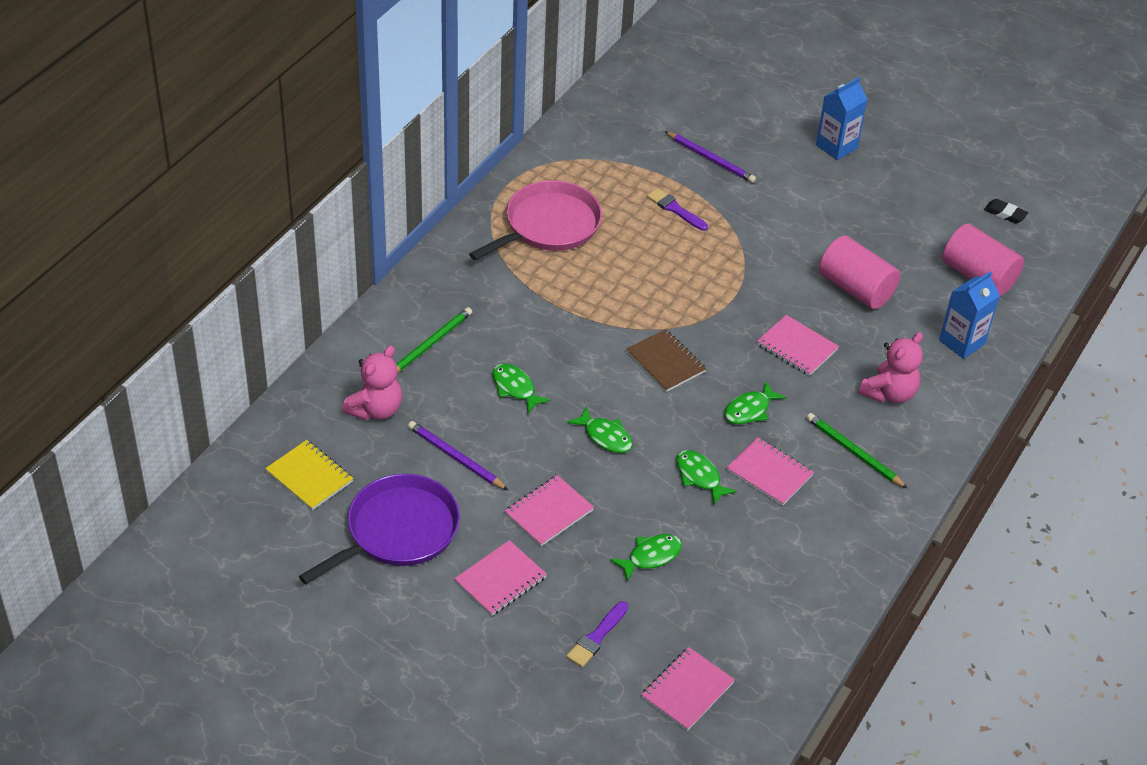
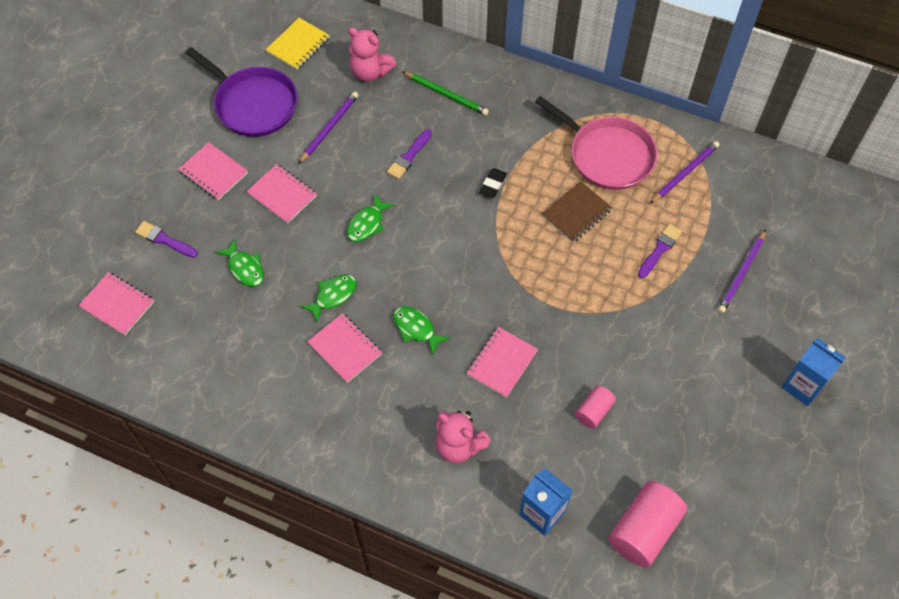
camera: 85 degrees right, 15 degrees up
(515, 388) = (409, 156): green fish -> purple brush
(583, 174) = (684, 173): none -> purple pencil
(665, 362) = (460, 259): brown notebook -> brown notebook (576, 213)
(769, 473) = (345, 349): pink notebook -> pink notebook turned 75 degrees counterclockwise
(854, 452) = (379, 416): green pencil -> none
(855, 288) = (593, 411): pink cylinder -> pink cylinder, size x0.54
(1005, 213) = (752, 560): black eraser -> black eraser (492, 185)

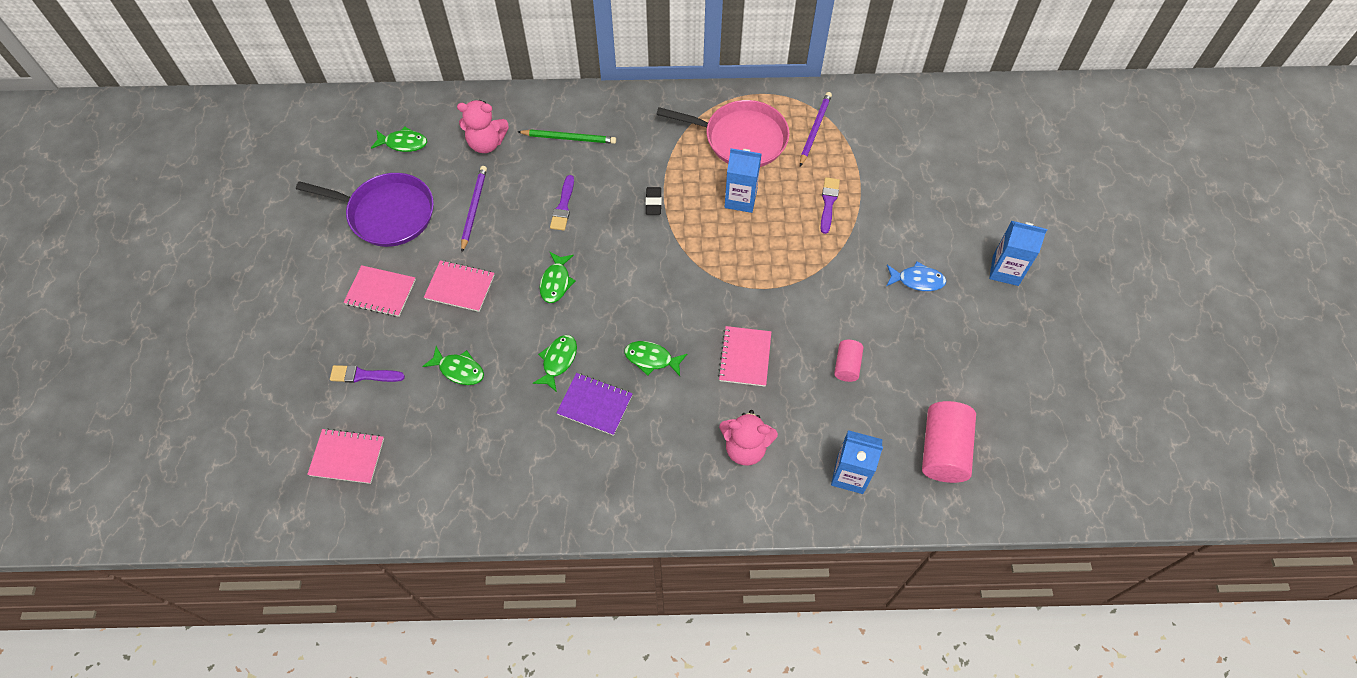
camera: 25 degrees left, 0 degrees up
(298, 45) = (403, 143): yellow notebook -> green fish
(345, 349) = (595, 405): pink notebook -> purple notebook
(576, 213) = (740, 199): brown notebook -> blue carton
(707, 359) = (917, 280): none -> blue fish
(741, 273) = (906, 196): purple pencil -> none

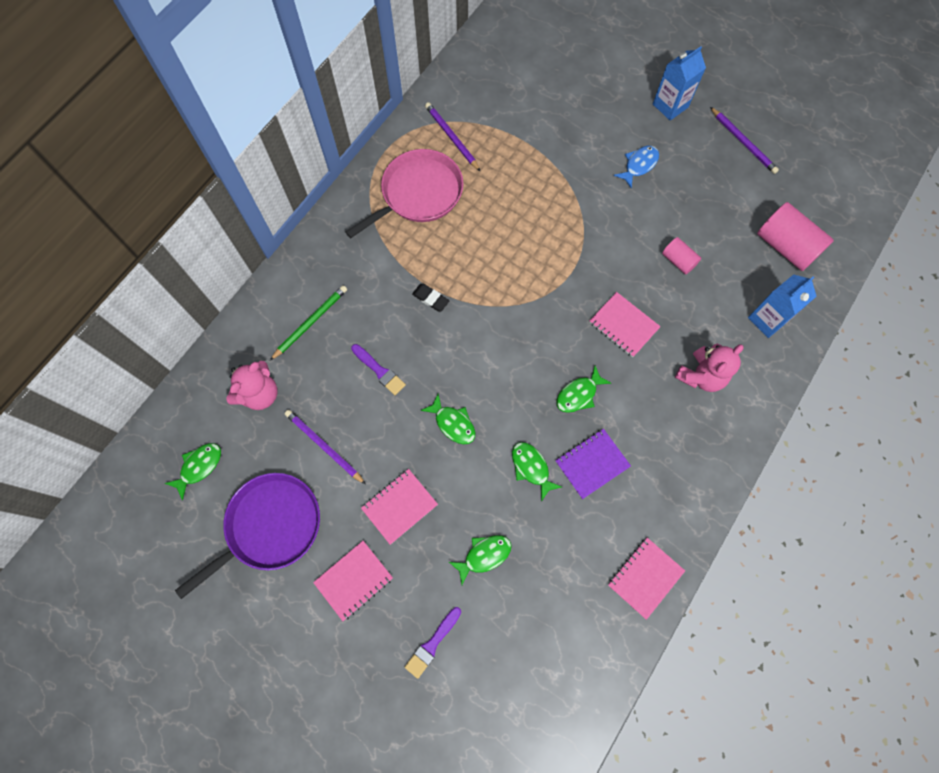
camera: 55 degrees left, 10 degrees up
(347, 457) = (507, 704): pink notebook -> pink notebook (645, 578)
(740, 199) = (477, 233): blue carton -> none
(828, 203) = (527, 175): purple brush -> none
(1025, 352) = (743, 142): none -> purple pencil

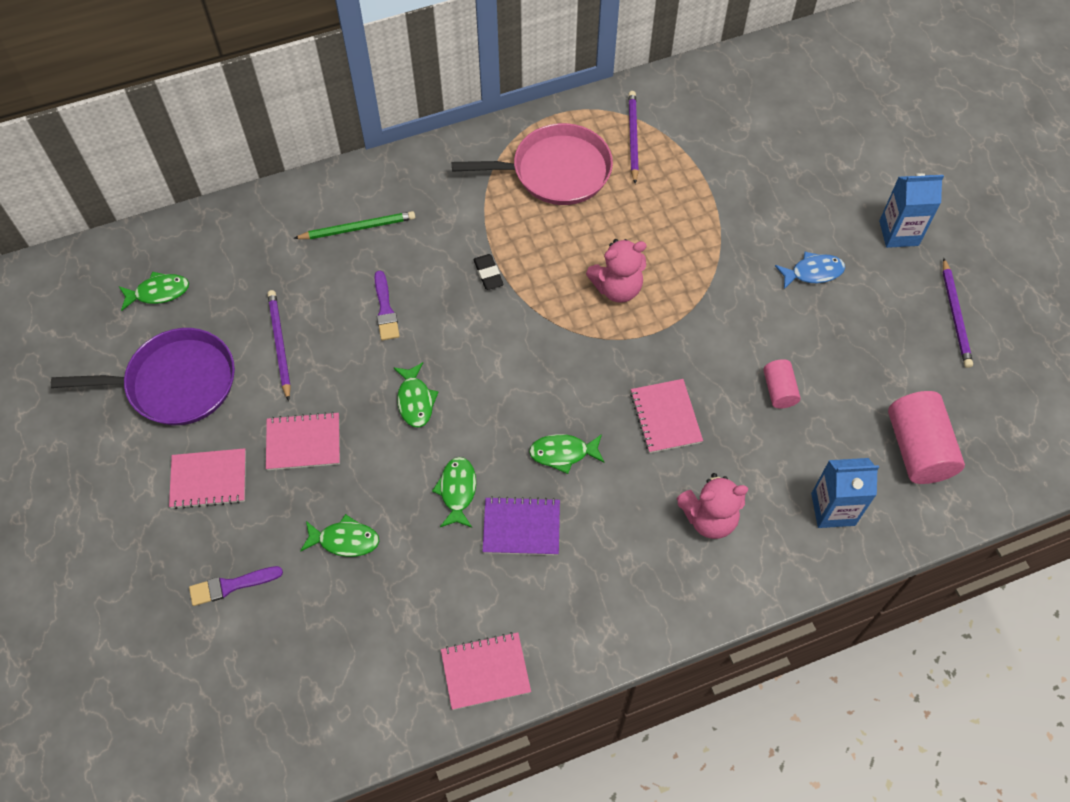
camera: 35 degrees right, 10 degrees down
(259, 394) = (261, 263): pink teddy bear -> pink teddy bear (617, 288)

